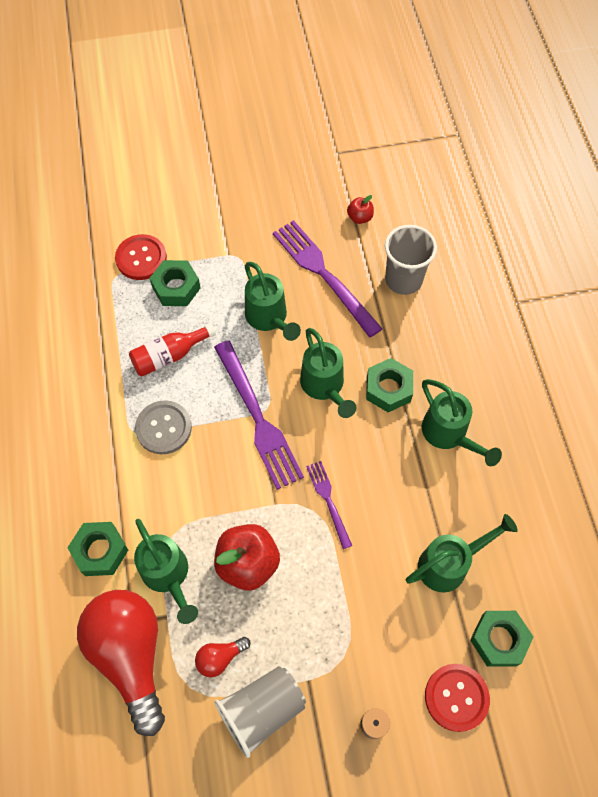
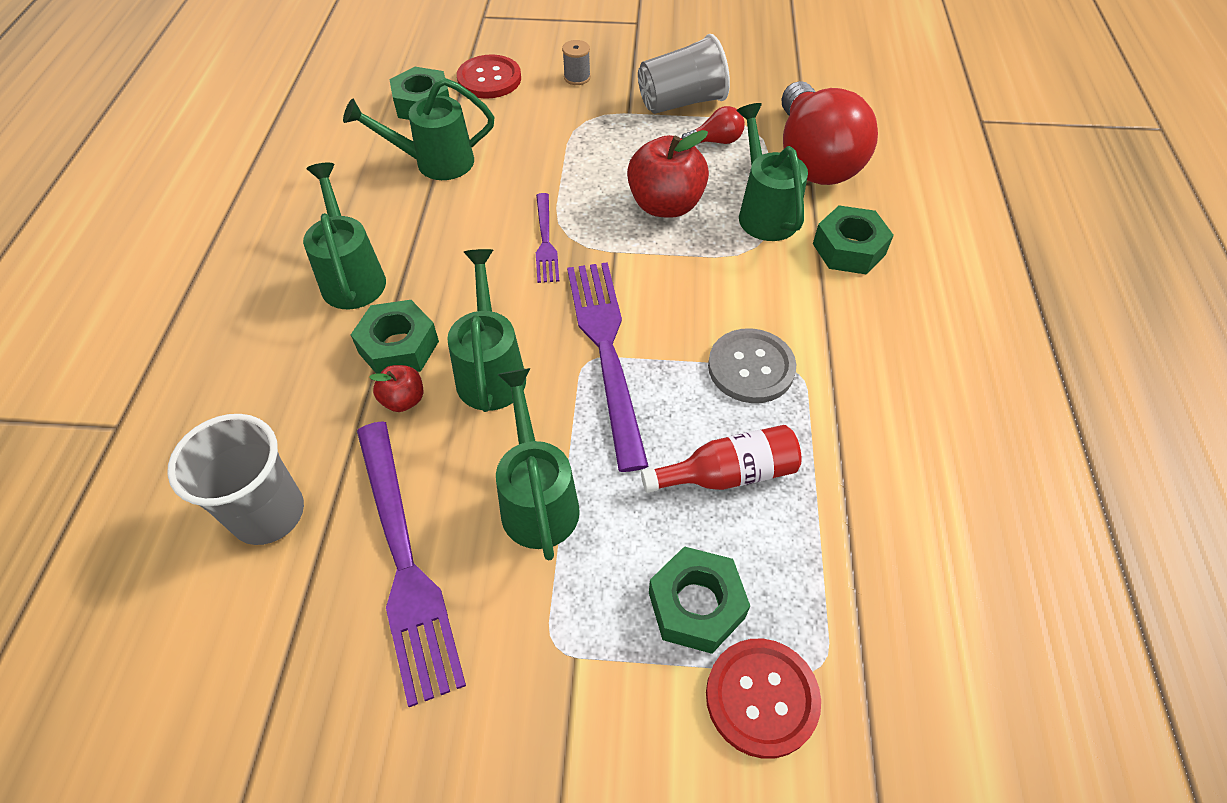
camera: 165 degrees left, 10 degrees down
(360, 217) = (267, 677): red apple -> red apple (403, 400)

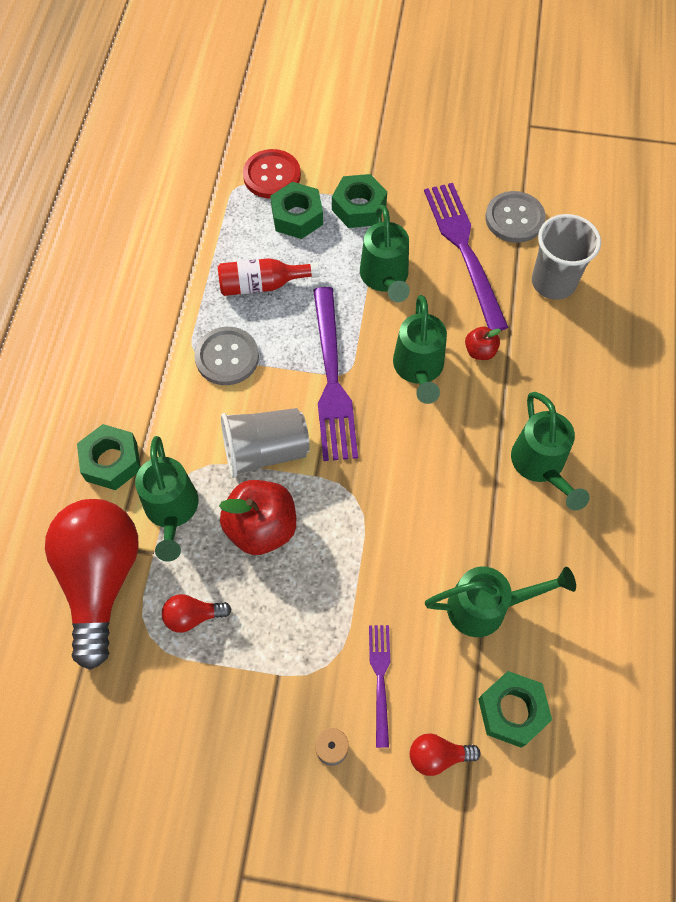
camera: 175 degrees left, 10 degrees up
(303, 635) = (514, 218): none -> grey button
(399, 347) = (490, 394): green nut -> green nut (359, 207)
(489, 79) = (438, 756): red button -> red light bulb
(545, 241) = (375, 492): purple fork -> purple fork (380, 679)
(681, 102) = (216, 688): grey cup -> grey cup (265, 451)

